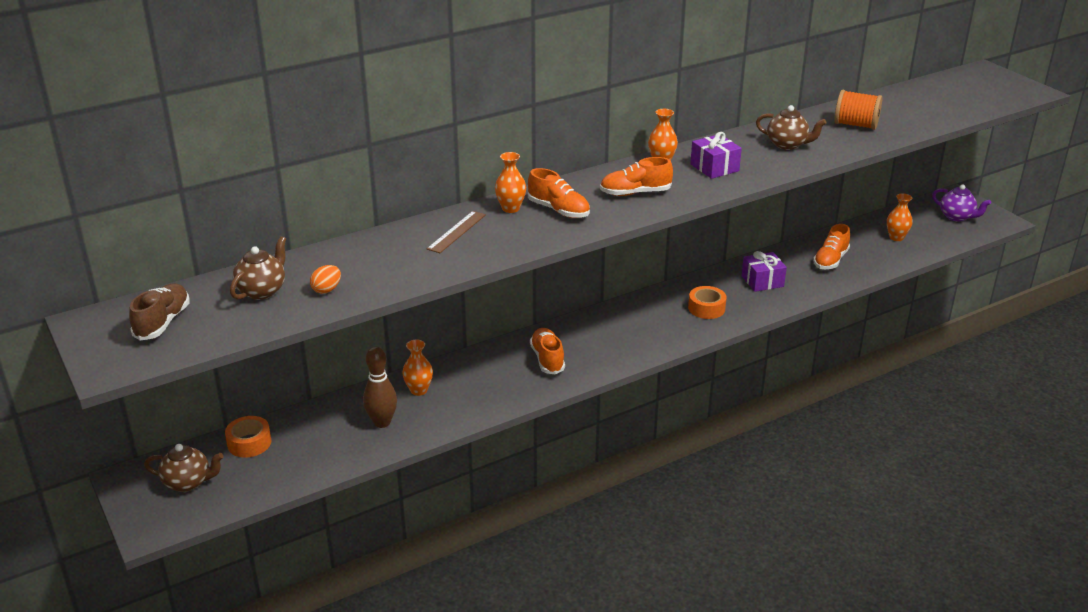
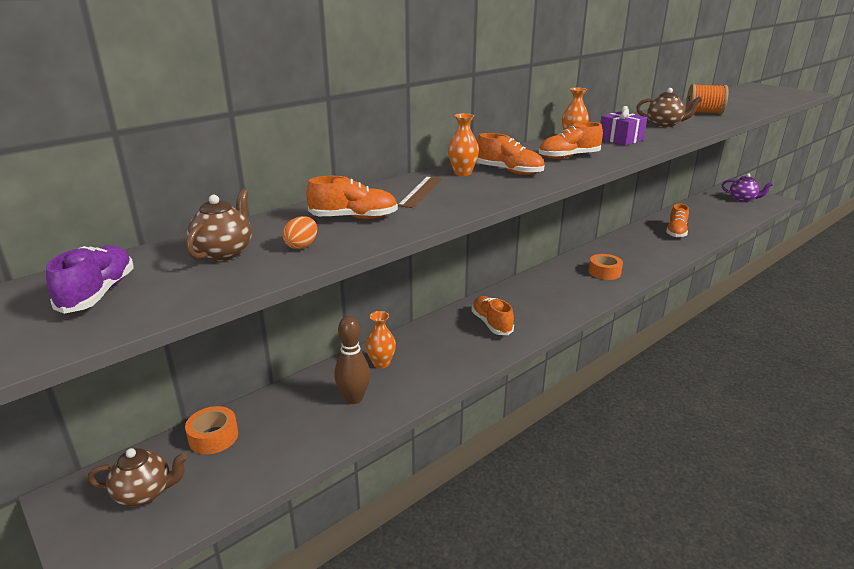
camera: 10 degrees left, 5 degrees down
(163, 322) = (98, 293): brown shoe -> purple shoe
(381, 261) = (354, 218): none -> orange shoe
(762, 281) = (635, 250): purple gift -> none
(896, 237) = (711, 214): orange vase -> none

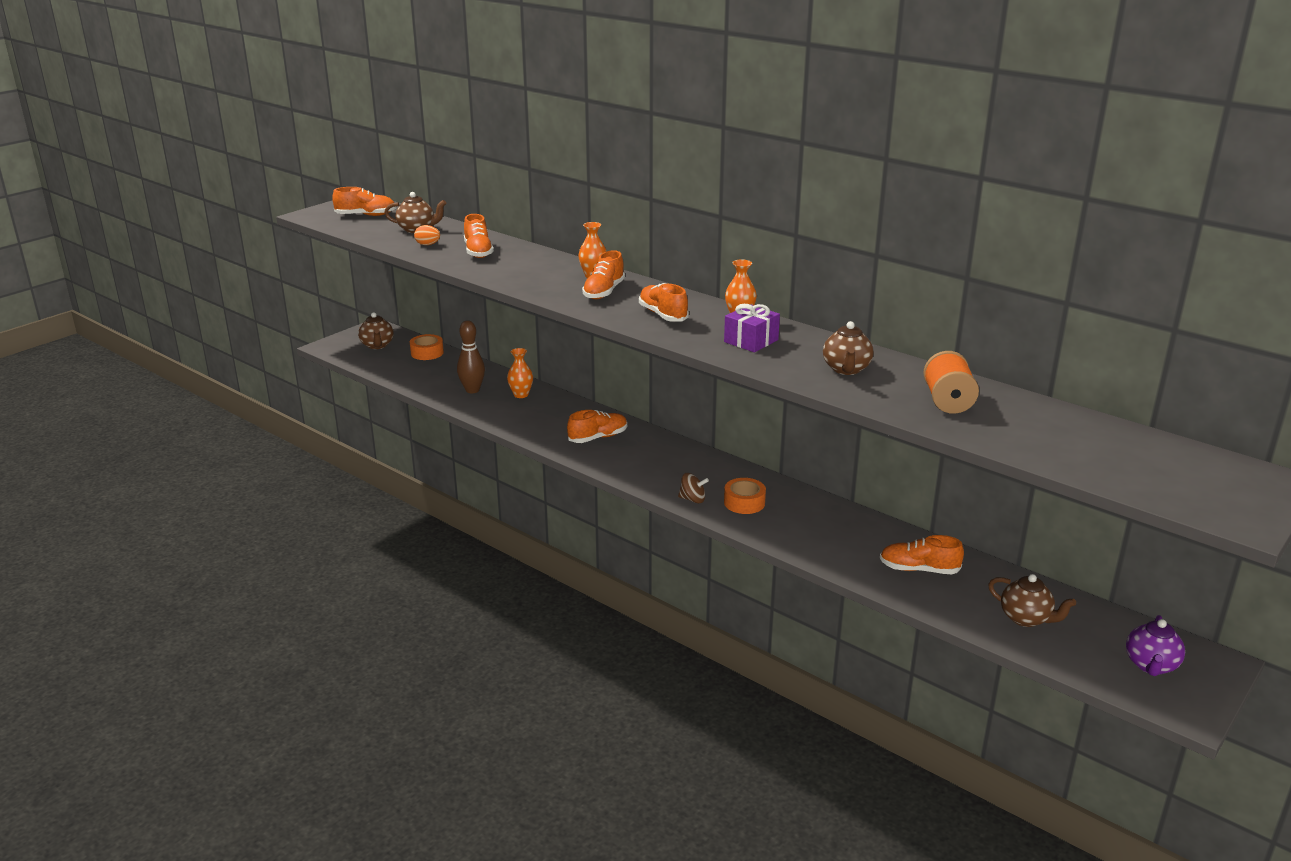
camera: 80 degrees right, 0 degrees up
(98, 293) = (366, 215): purple shoe -> orange shoe
(421, 191) = (539, 265): brown ruler -> none
(602, 291) = (692, 499): none -> brown spinning top
(715, 216) = (1026, 618): none -> brown teapot

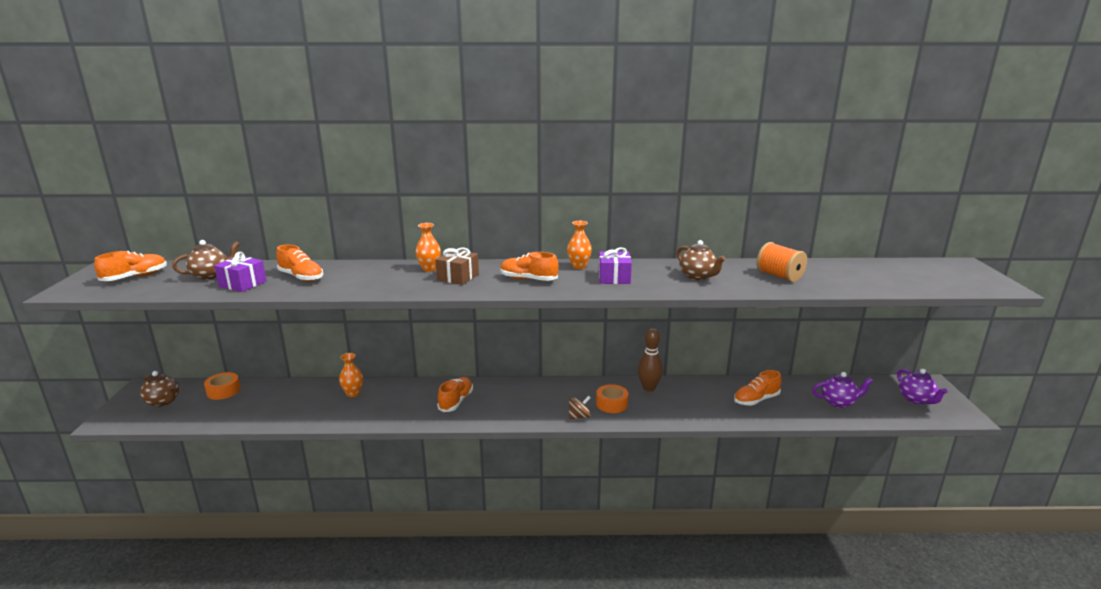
camera: 40 degrees left, 5 degrees down
(428, 245) = (243, 284): orange egg -> purple gift
(472, 390) = (306, 405): brown bowling pin -> brown bowling pin (648, 388)
(604, 292) = (458, 277): orange shoe -> brown gift
(1026, 618) = (838, 402): brown teapot -> purple teapot

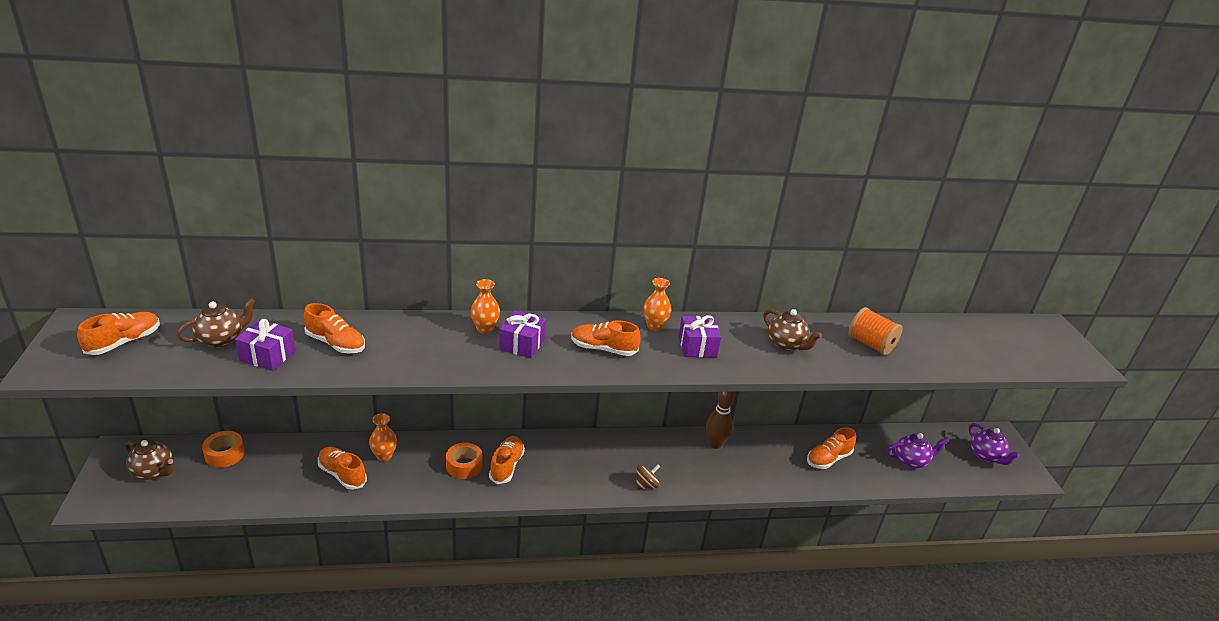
camera: 10 degrees left, 10 degrees up
(314, 405) = (342, 474): none -> orange shoe
(458, 277) = (522, 344): brown gift -> purple gift
(611, 404) = (678, 467): orange tape -> orange tape (464, 465)

